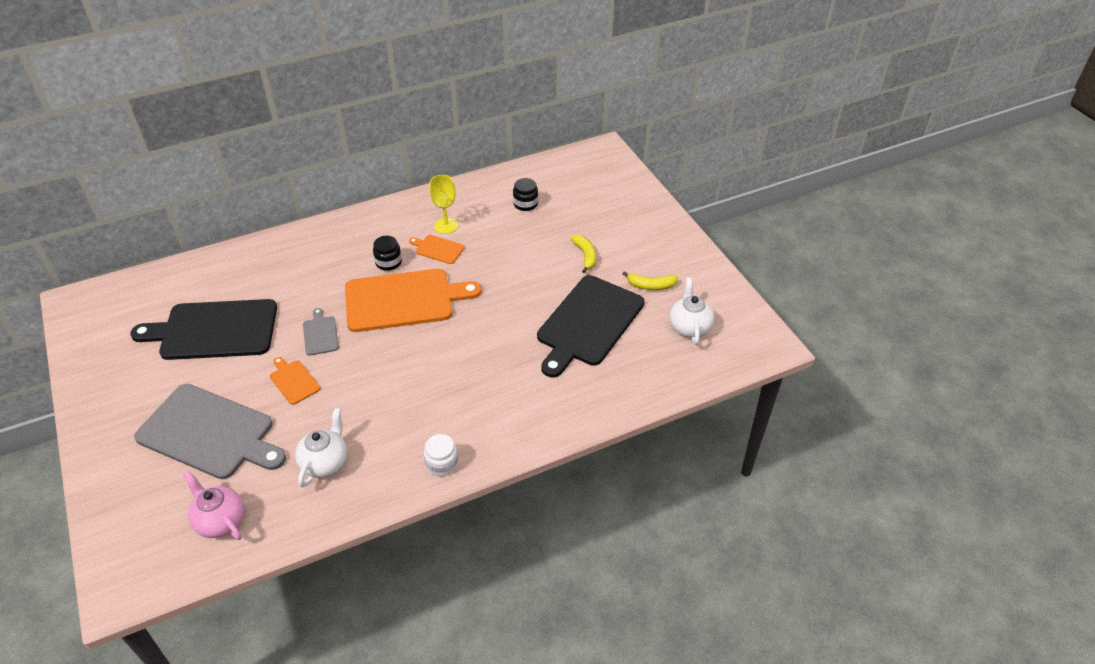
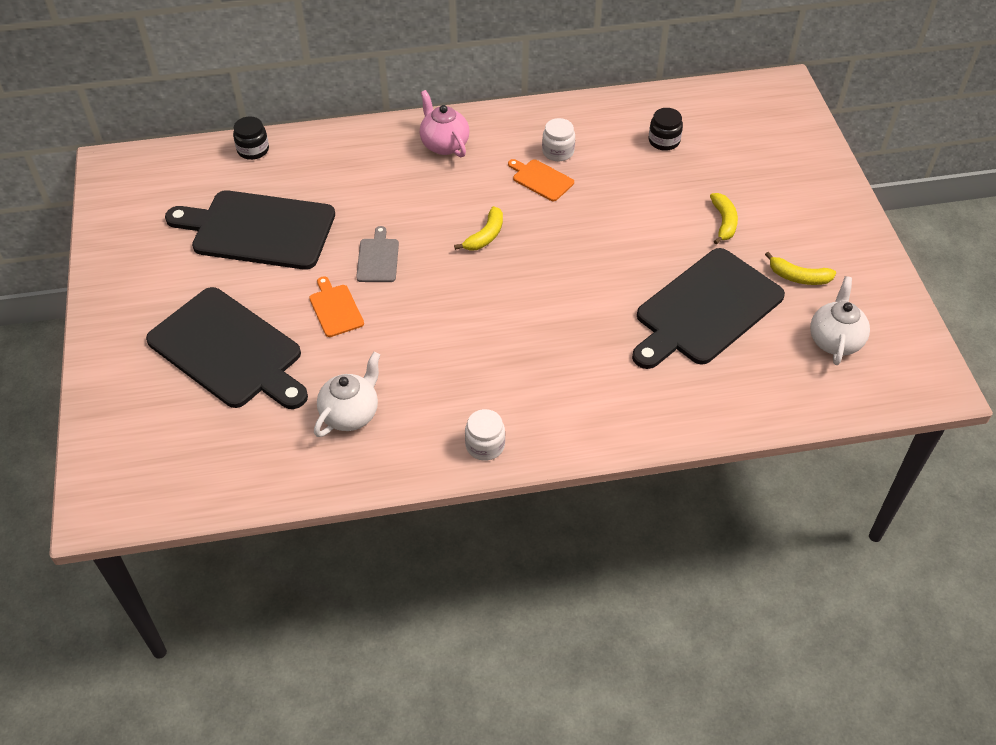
camera: 15 degrees right, 5 degrees up
(209, 433) = (229, 351): grey cutting board -> black cutting board
(220, 521) = (220, 455): pink teapot -> pink teapot (444, 144)
(388, 262) = (477, 185): black jar -> black jar (253, 150)
(404, 300) = (485, 236): orange cutting board -> yellow banana
(446, 226) = (558, 152): yellow goblet -> white jar

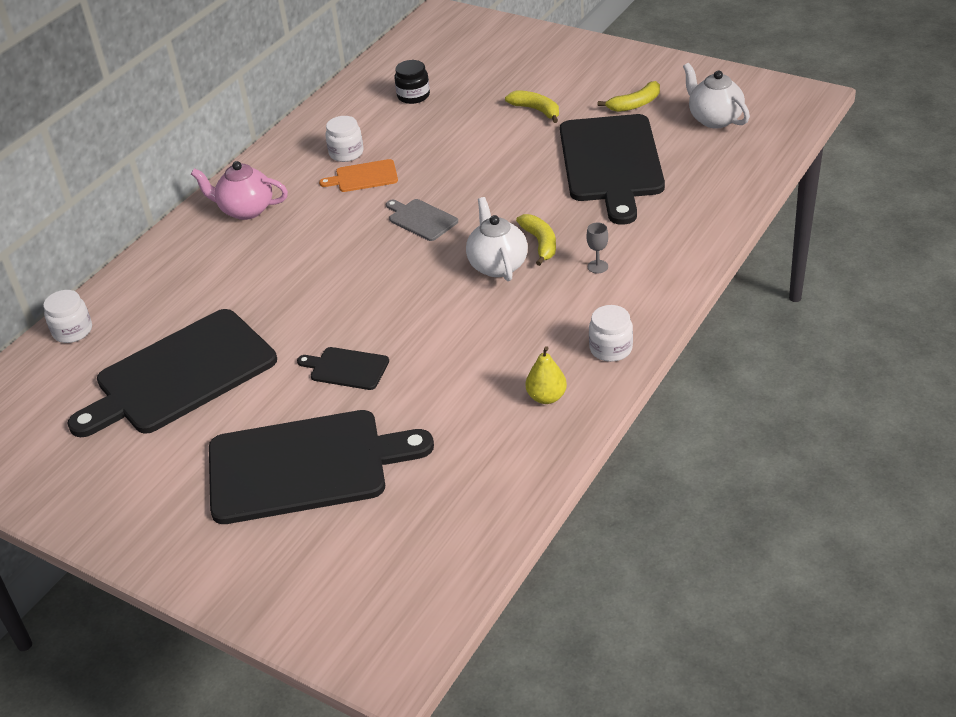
camera: 45 degrees left, 10 degrees down
(253, 150) = (72, 331): black jar -> white jar
(335, 309) = (346, 368): orange cutting board -> black cutting board
(350, 414) = (481, 416): white teapot -> white teapot (497, 265)
(378, 258) = (322, 313): grey cutting board -> grey cutting board (421, 219)
(401, 439) = (546, 397): none -> yellow pear
(485, 236) = (383, 237): yellow banana -> yellow banana (540, 243)
(570, 380) = (597, 266): none -> grey goblet

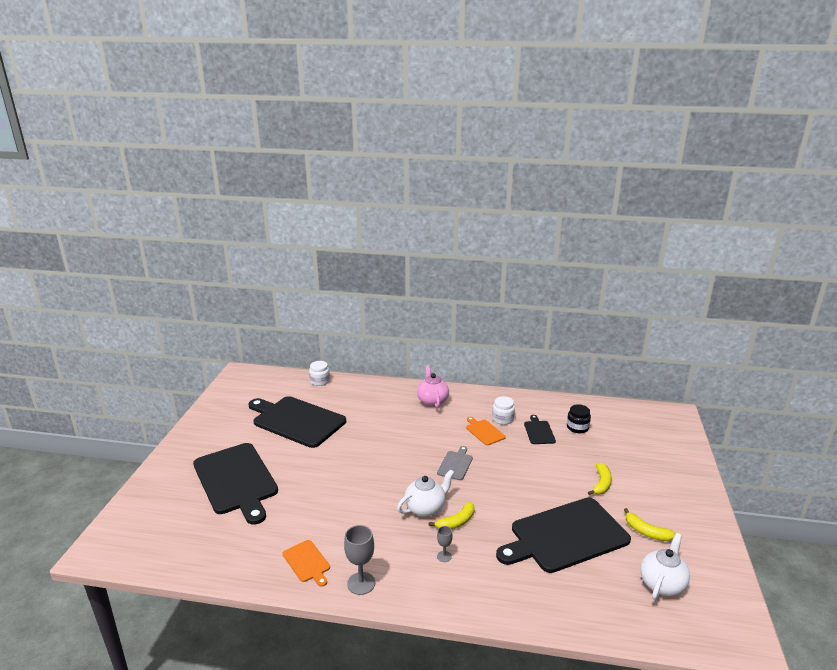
camera: 65 degrees right, 15 degrees down
(346, 368) = (314, 473): black cutting board -> black cutting board (539, 431)
(546, 397) = (307, 562): yellow pear -> orange cutting board
(611, 349) = (361, 583): white jar -> grey goblet

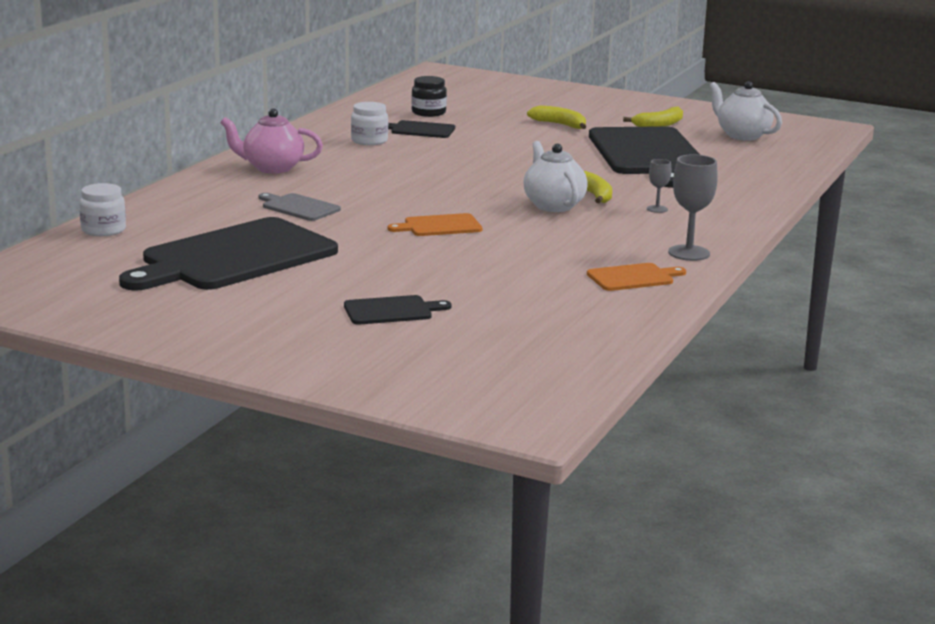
camera: 75 degrees left, 5 degrees down
(236, 480) = (391, 311): black cutting board -> black cutting board, size x0.44
(455, 464) = (463, 178): grey cutting board -> grey cutting board (298, 207)
(484, 431) = (393, 154): orange cutting board -> orange cutting board (439, 226)

